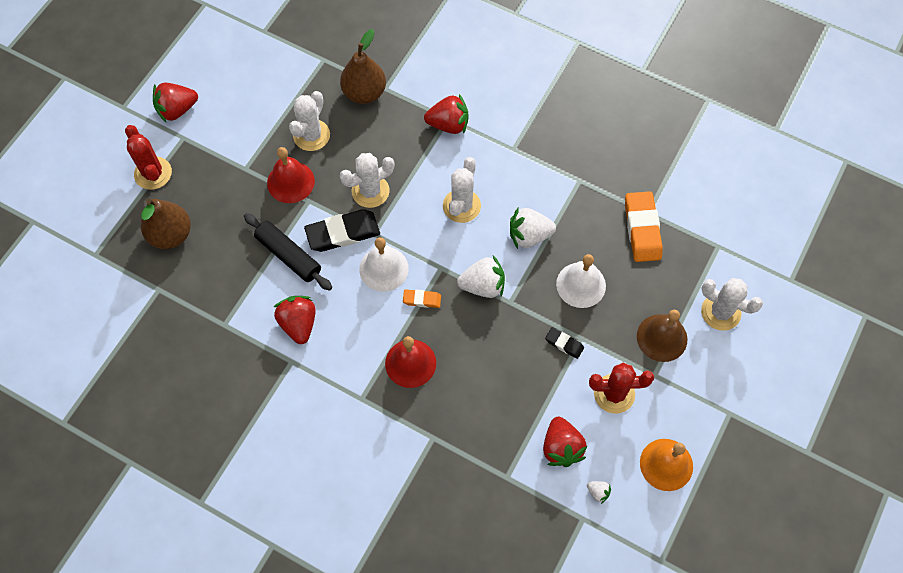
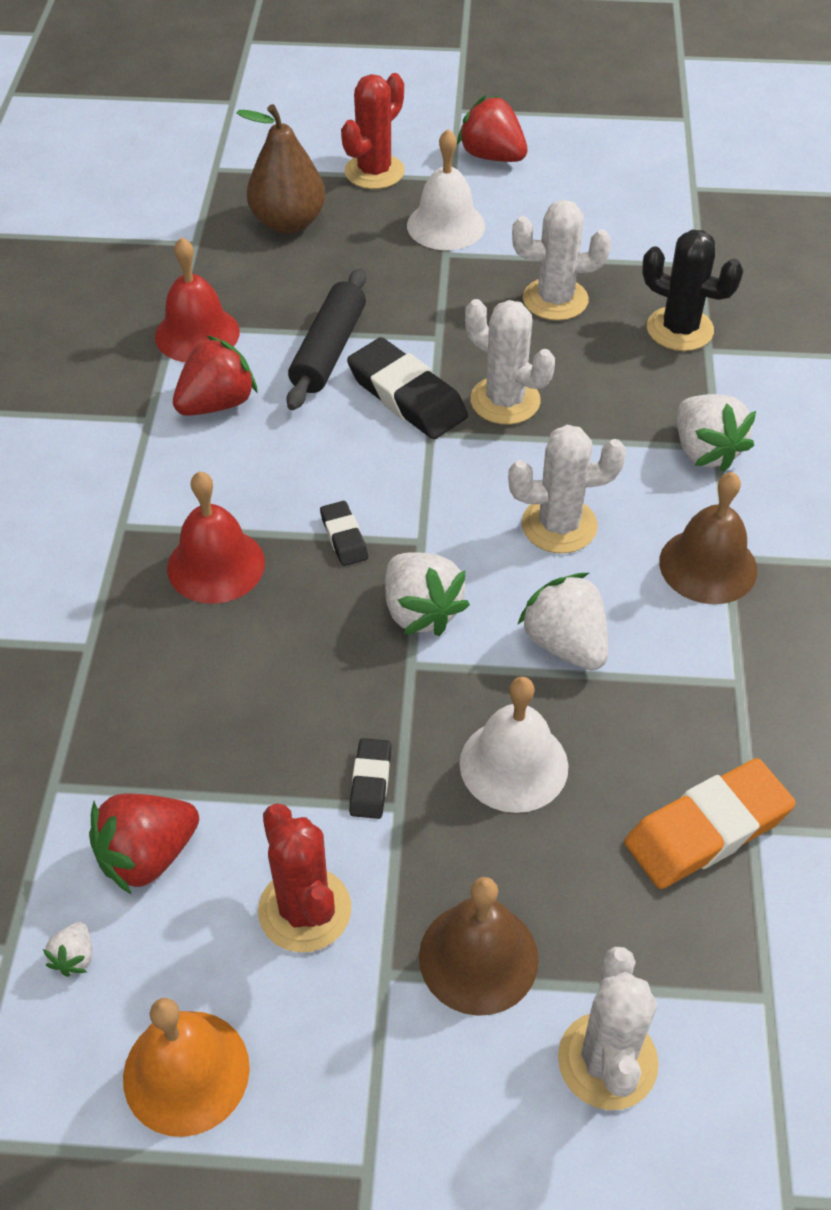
camera: 65 degrees right, 15 degrees down
(290, 182) = (457, 307): red bell -> red bell (197, 334)
(364, 93) = (679, 329): brown pear -> black cactus
(383, 268) = (373, 467): white bell -> white bell (446, 225)
(422, 300) = (344, 537): orange eraser -> black eraser
(448, 124) = (705, 451): red strawberry -> white strawberry
(514, 159) = (708, 565): none -> brown bell

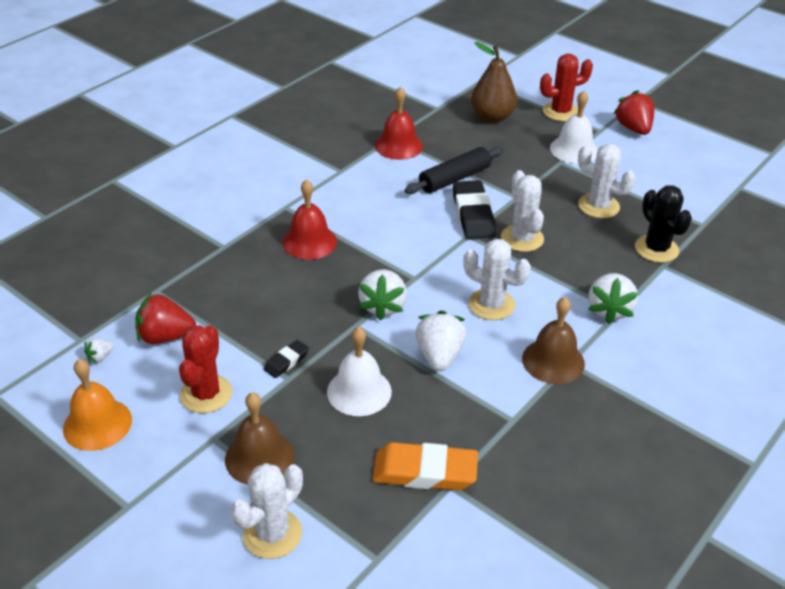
camera: 35 degrees right, 10 degrees down
(217, 403) = (378, 178): red strawberry -> none
(344, 537) = (379, 258): black eraser -> none

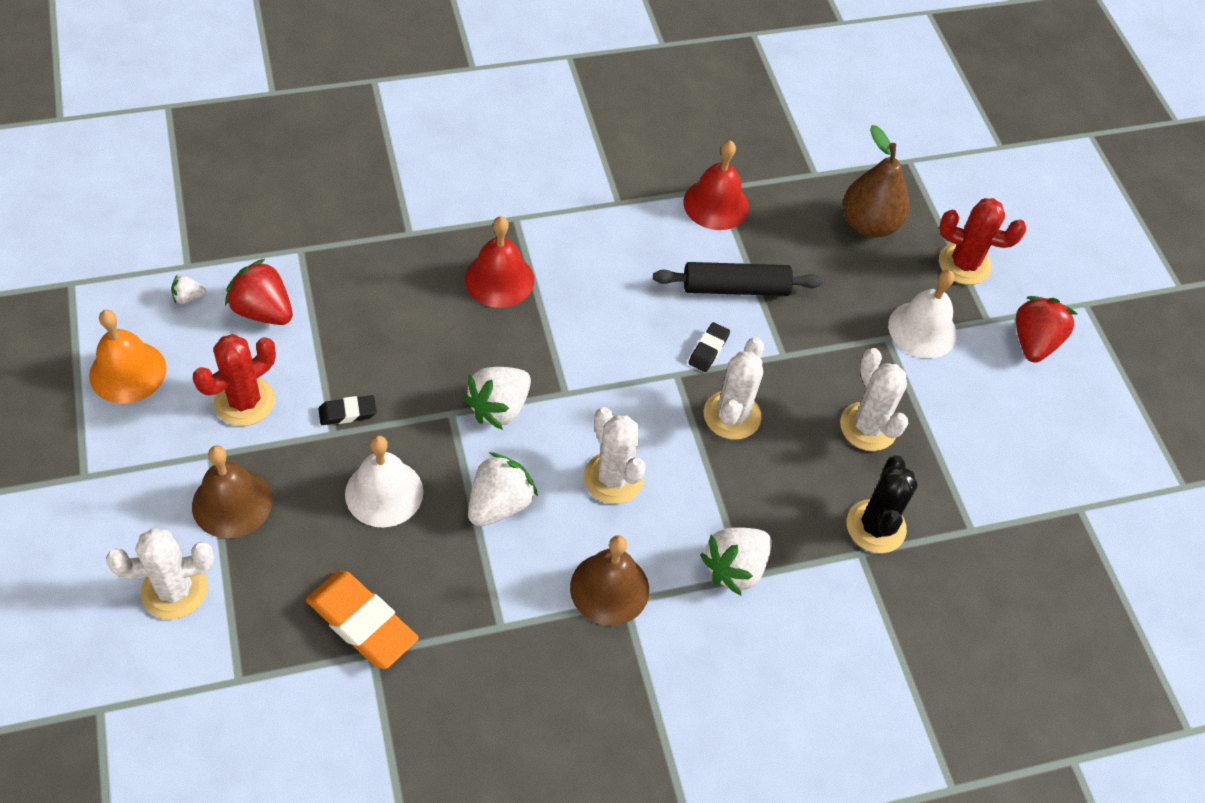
camera: 30 degrees right, 15 degrees up
(473, 214) = (708, 350): black eraser -> black eraser, size x0.51

